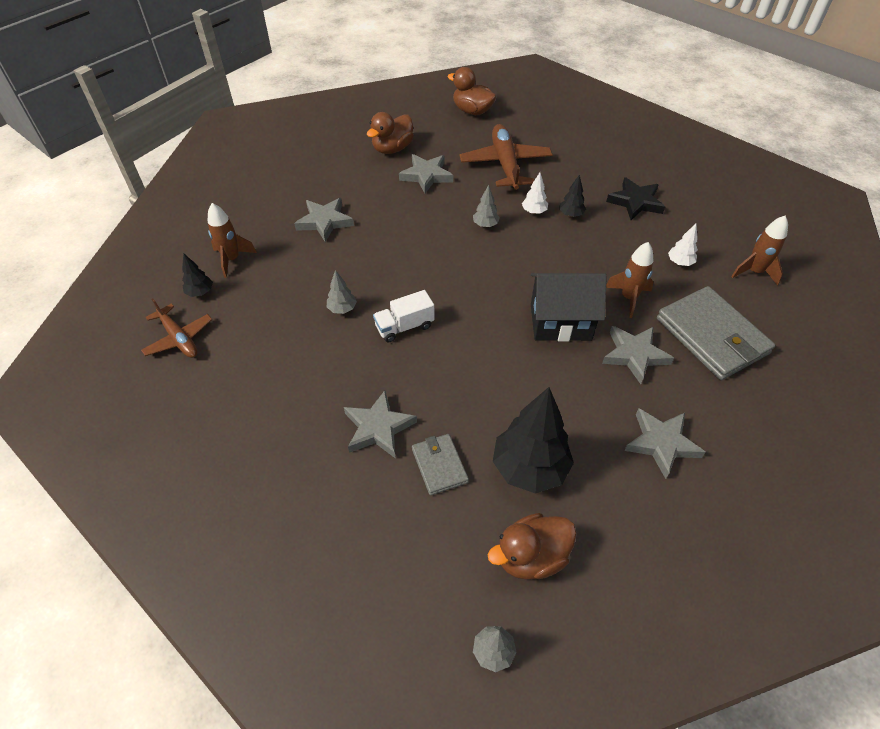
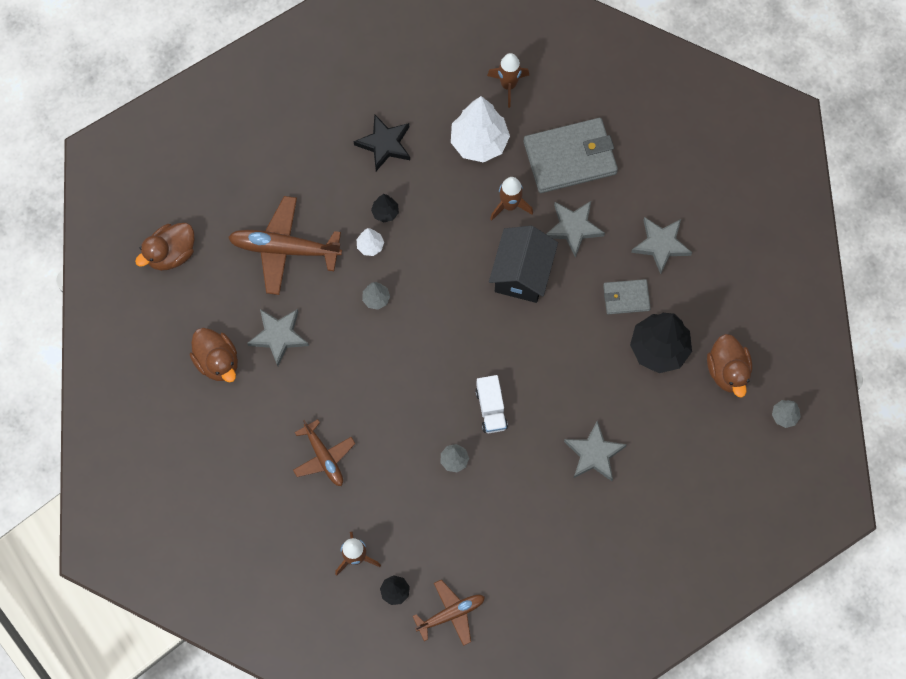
camera: 75 degrees left, 20 degrees up
(325, 221) = (324, 457): grey star -> brown plane
(439, 465) = (640, 414): grey wallet -> grey wallet (626, 297)
(679, 263) = (479, 142): white tree -> white tree, size x2.17

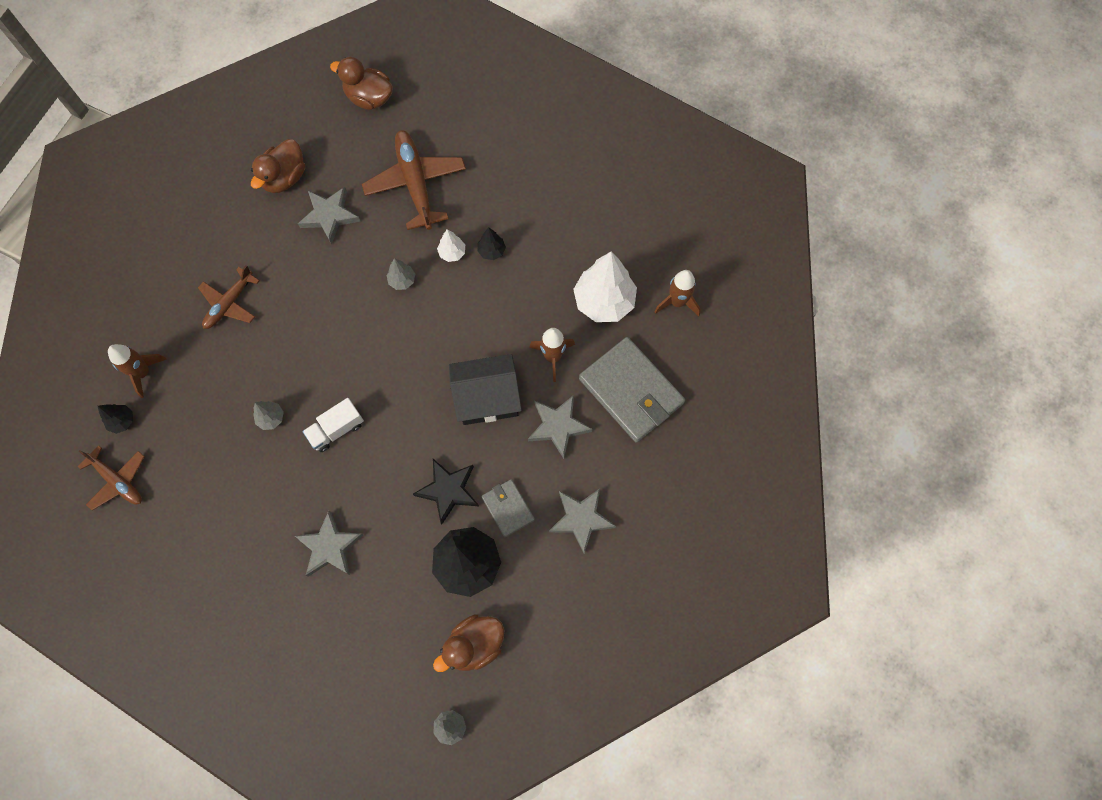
camera: 65 degrees right, 0 degrees up
(385, 144) = (560, 221): black star -> black star (448, 490)

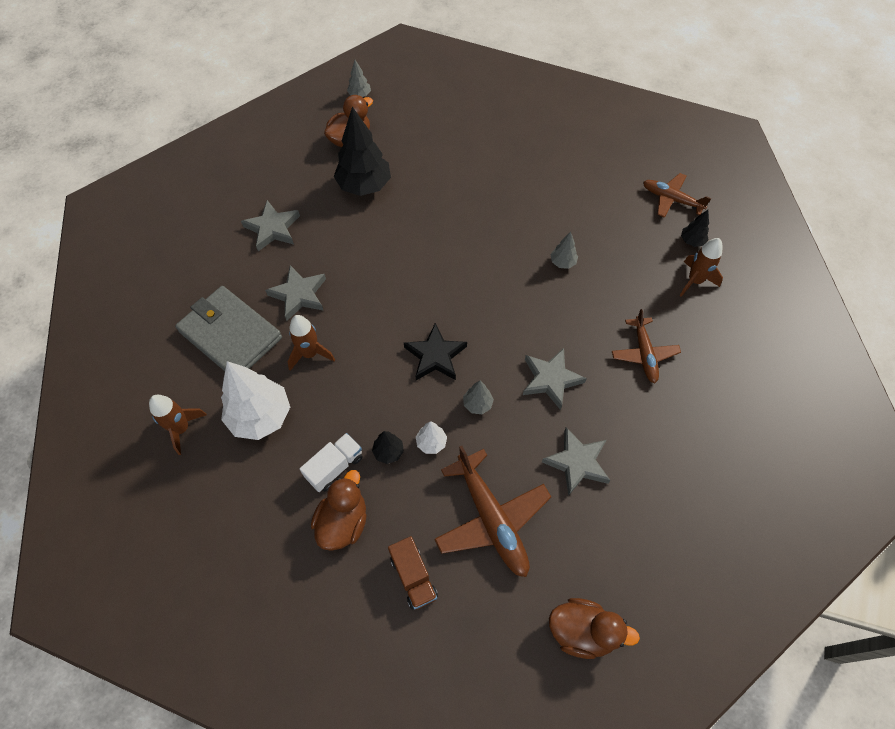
camera: 170 degrees right, 10 degrees down
(229, 303) = (644, 353): brown plane -> brown plane turned 150 degrees clockwise
(284, 178) = (644, 500): brown duck -> brown duck (343, 522)
(329, 547) = (479, 181): grey star -> grey star (551, 379)
(336, 429) = (501, 262): white truck -> white truck (334, 467)
(448, 490) = (390, 232): black star -> black star (435, 356)
(487, 398) = (369, 307): black house -> none
(488, 152) = (413, 577): none -> brown truck
(508, 508) = (337, 227): grey wallet -> none

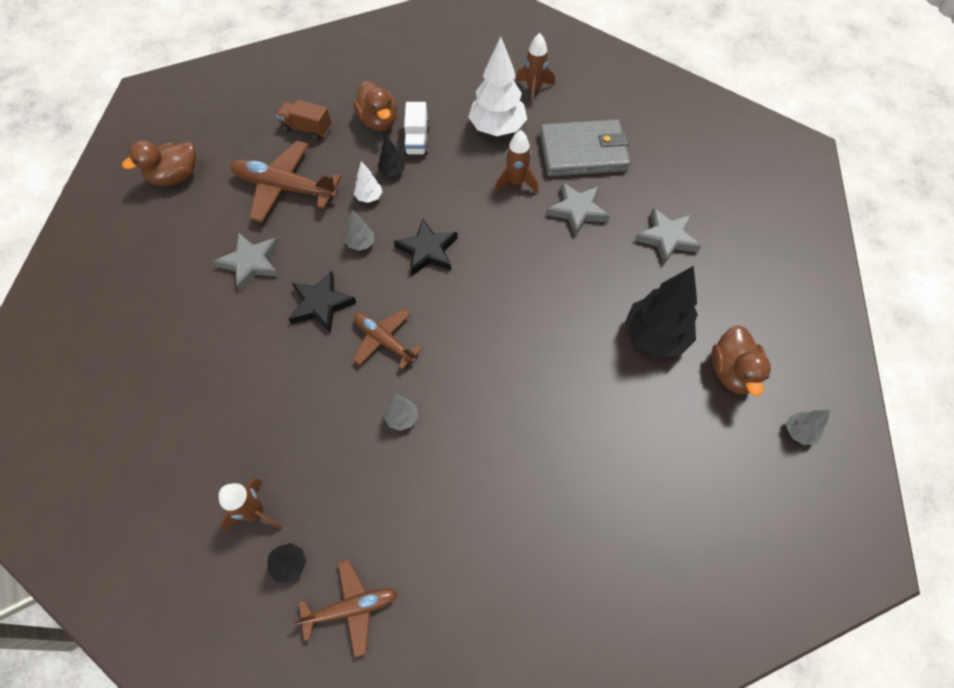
camera: 135 degrees right, 0 degrees up
(551, 379) = (321, 304): grey star -> black star
(644, 353) = (257, 390): brown plane -> brown plane (384, 341)

